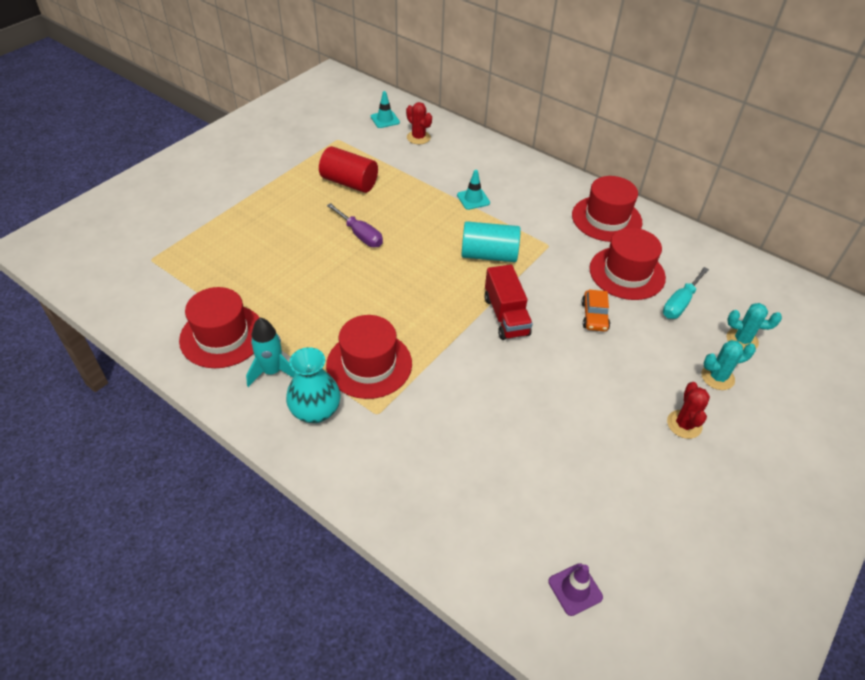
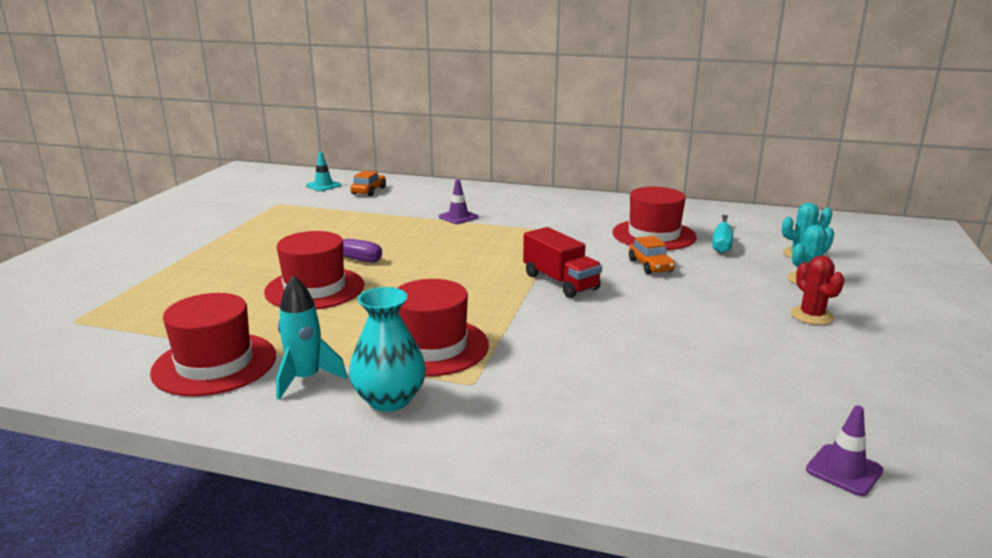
camera: 20 degrees left, 25 degrees down
(349, 182) = (311, 227): red cylinder -> none
(418, 137) = (369, 191): red cactus -> orange car
(473, 199) = (458, 217): turquoise traffic cone -> purple traffic cone
(489, 255) = (505, 247): turquoise cylinder -> none
(606, 219) = (602, 208): red hat -> red hat (315, 289)

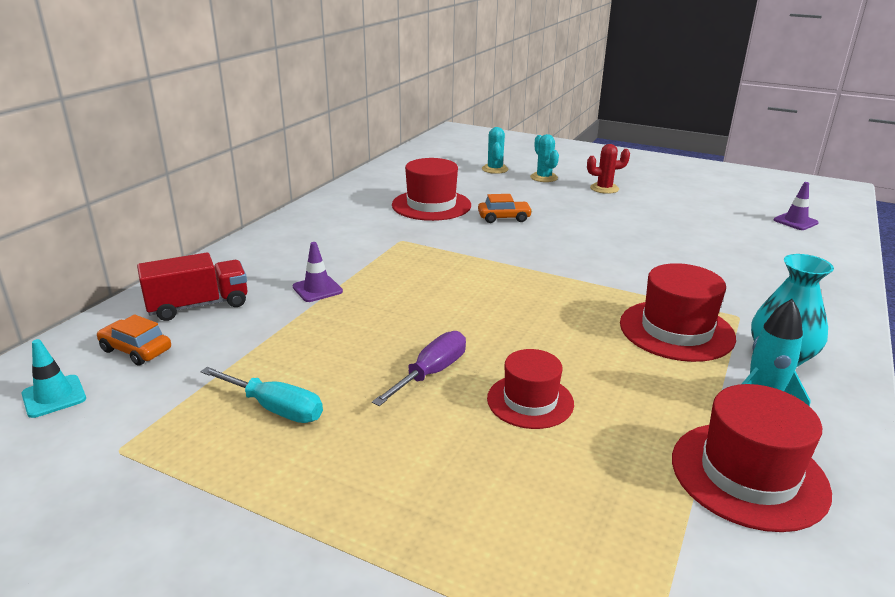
camera: 80 degrees left, 5 degrees up
(315, 289) = (530, 401): red hat -> red hat, size x0.66
(560, 282) = (533, 257): red truck -> red truck (198, 305)
(721, 243) = (463, 187): turquoise screwdriver -> turquoise screwdriver (275, 408)

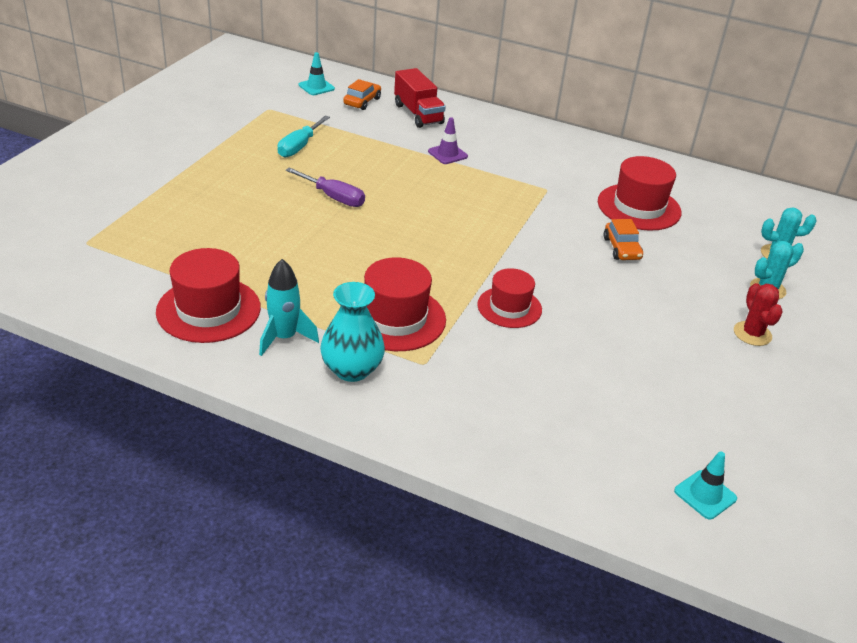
camera: 85 degrees right, 10 degrees up
(530, 401) = (298, 233): red hat -> red hat (509, 307)
(795, 221) = (705, 495): purple traffic cone -> turquoise traffic cone

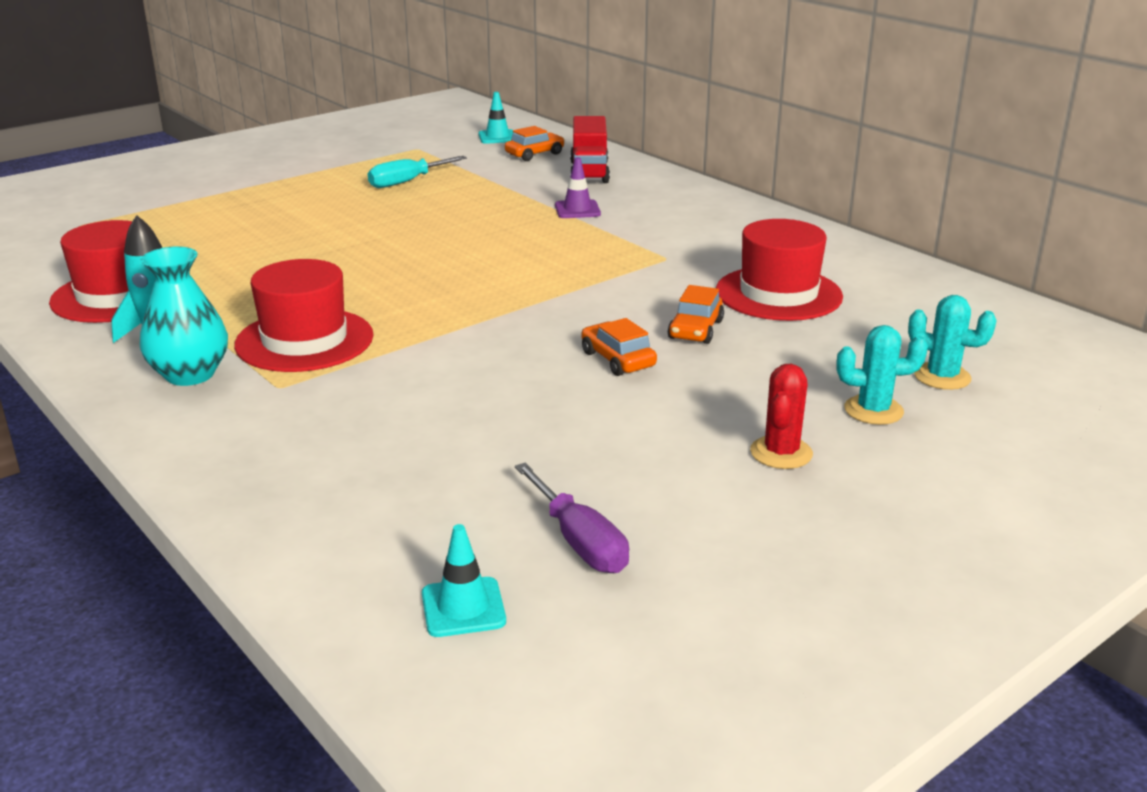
camera: 30 degrees right, 10 degrees down
(333, 197) = (385, 228): purple screwdriver -> purple screwdriver (579, 542)
(509, 307) = (459, 357): red hat -> none
(603, 285) = (618, 359): none -> orange car

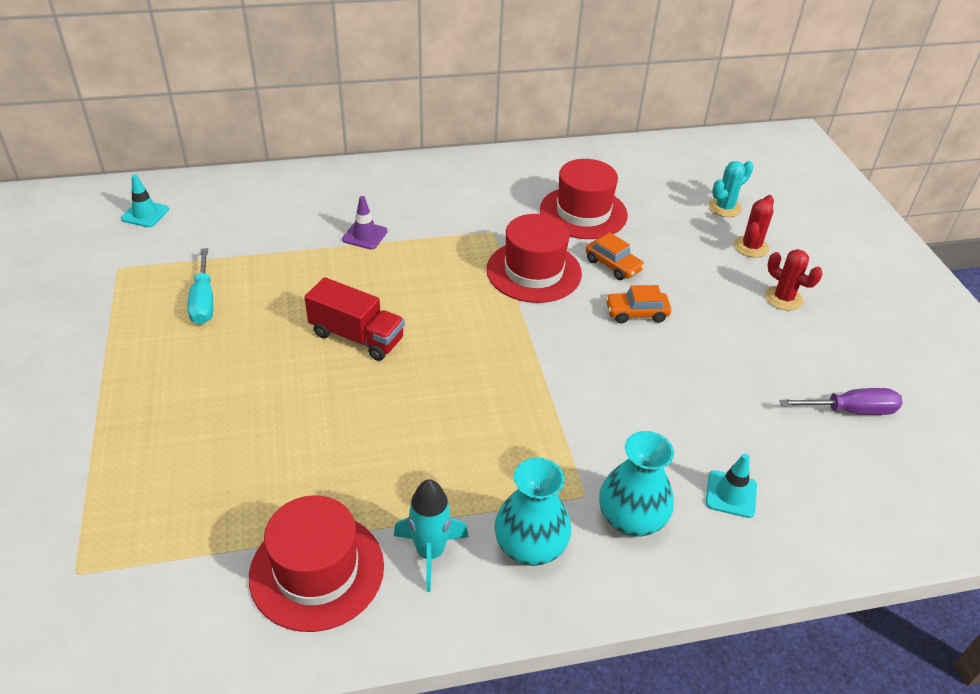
camera: 65 degrees left, 15 degrees up
(259, 418) = (631, 519): none -> turquoise vase
(304, 340) = (508, 459): red hat -> red hat (533, 271)
(463, 607) = (905, 481): turquoise traffic cone -> turquoise traffic cone (731, 494)
(535, 154) = (215, 210): orange car -> none
(589, 172) = (288, 200): red truck -> red truck (357, 336)
(873, 410) = (751, 247): turquoise cactus -> red cactus

